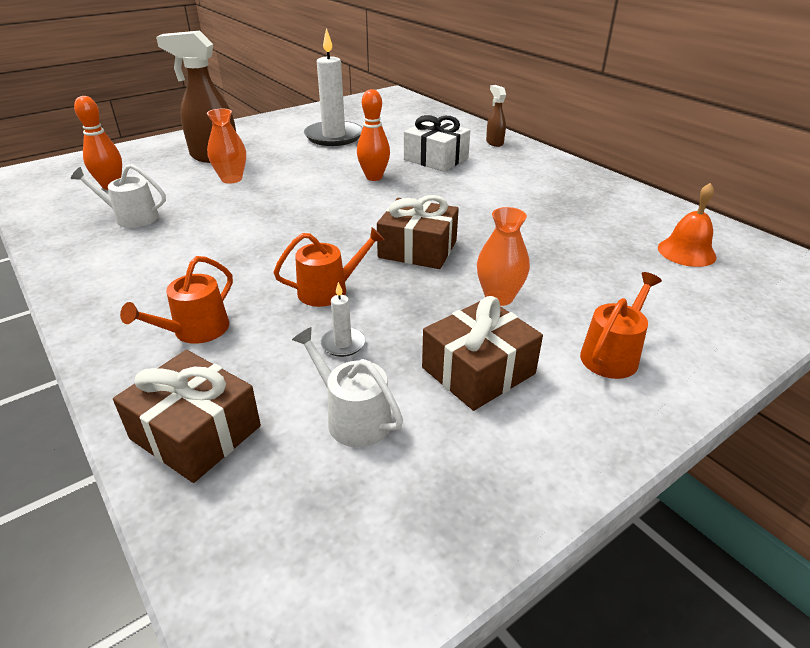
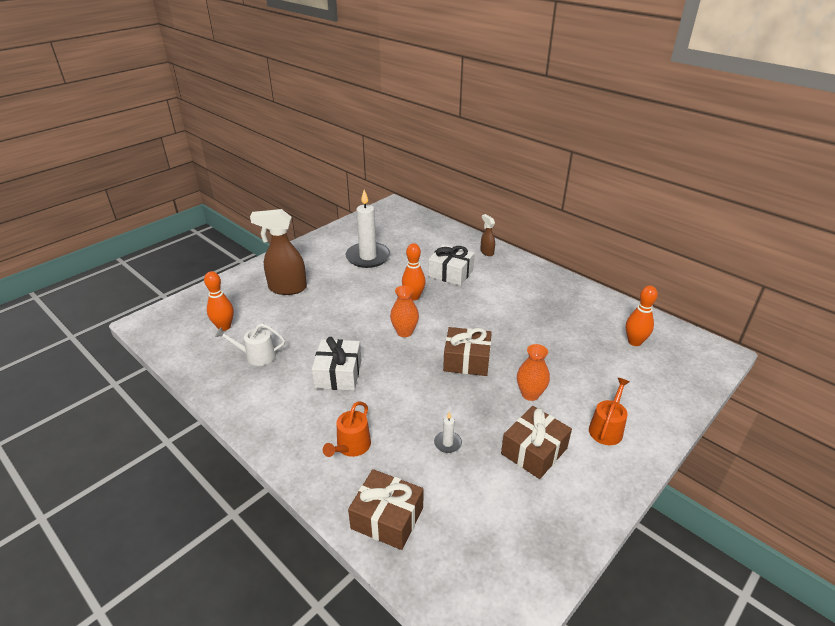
camera: 10 degrees left, 0 degrees up
(227, 246) = (338, 374): none -> white gift
(231, 179) = (311, 310): orange vase -> orange vase (404, 332)
(329, 290) = (422, 403): orange watering can -> none
(353, 417) = (473, 494): white watering can -> none
(686, 252) = (634, 342): orange bell -> orange bowling pin

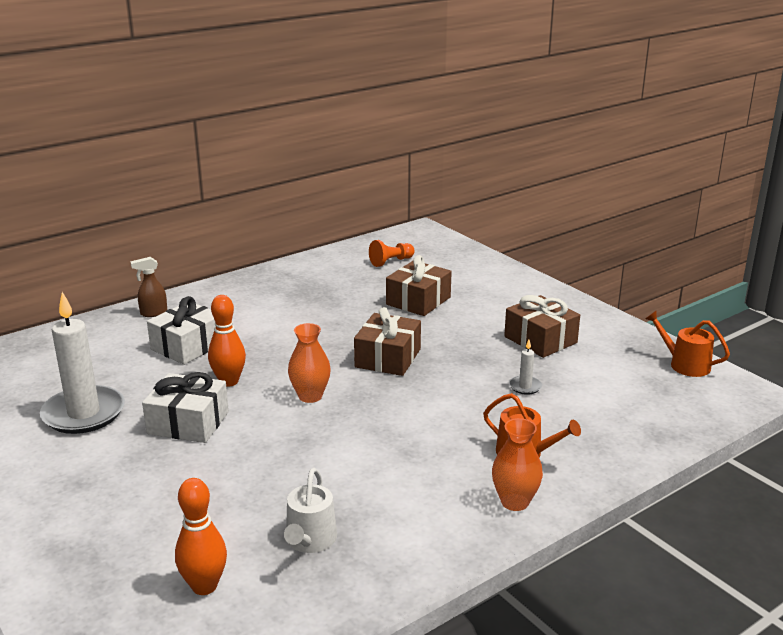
camera: 80 degrees left, 10 degrees down
(287, 288) = (122, 507): brown spray bottle -> none
(338, 374) = (382, 458): white gift -> white gift (188, 423)
(387, 518) = (630, 435): brown gift -> brown gift (418, 301)
(530, 394) = (457, 328): orange vase -> orange vase (514, 502)
(607, 428) = (514, 299): orange watering can -> orange watering can (685, 364)
(634, 342) = (391, 262): orange bowling pin -> orange pawn

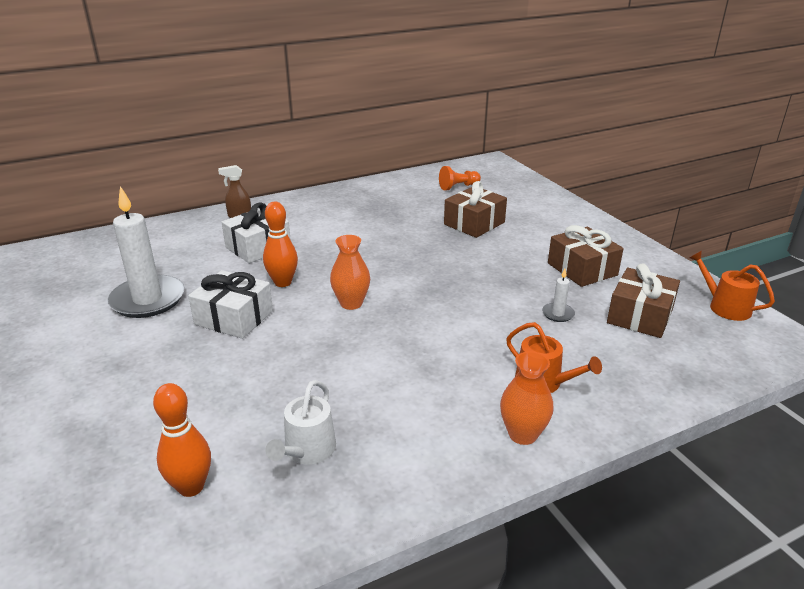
camera: 10 degrees right, 5 degrees up
(388, 358) = (432, 274): brown gift -> brown gift (640, 316)

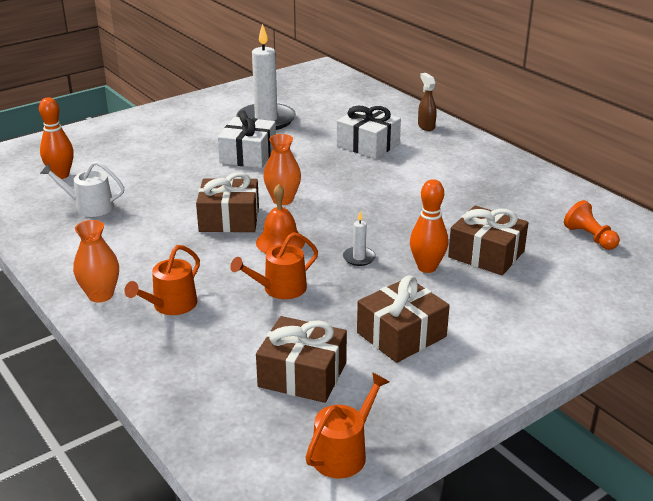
camera: 80 degrees right, 0 degrees up
(283, 282) = (309, 165): orange bowling pin -> orange bowling pin (427, 267)
(380, 338) = (229, 219): none -> brown gift
(434, 311) = (280, 242): none -> orange bell
(516, 317) = (280, 289): none -> orange watering can
(558, 314) = (292, 315): white candle -> white candle (359, 258)

